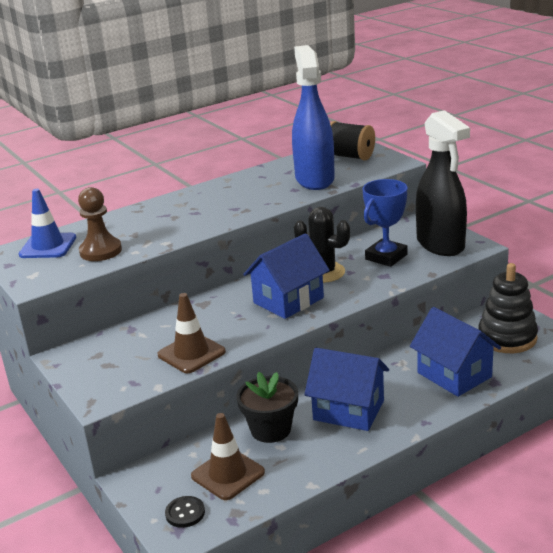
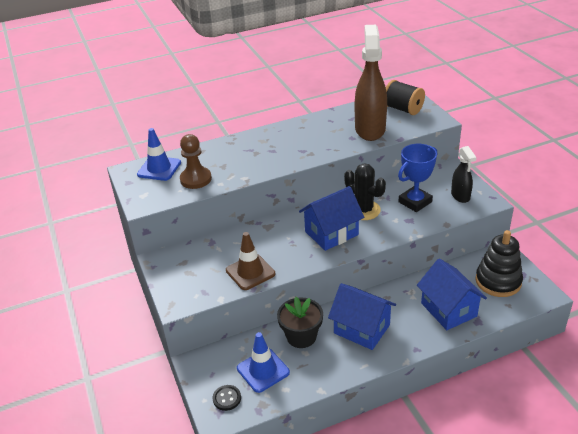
camera: 10 degrees right, 10 degrees up
(228, 474) = (263, 370): brown traffic cone -> blue traffic cone
(314, 179) = (370, 129): blue spray bottle -> brown spray bottle
(440, 244) = (460, 196): black spray bottle -> black spray bottle, size x0.53

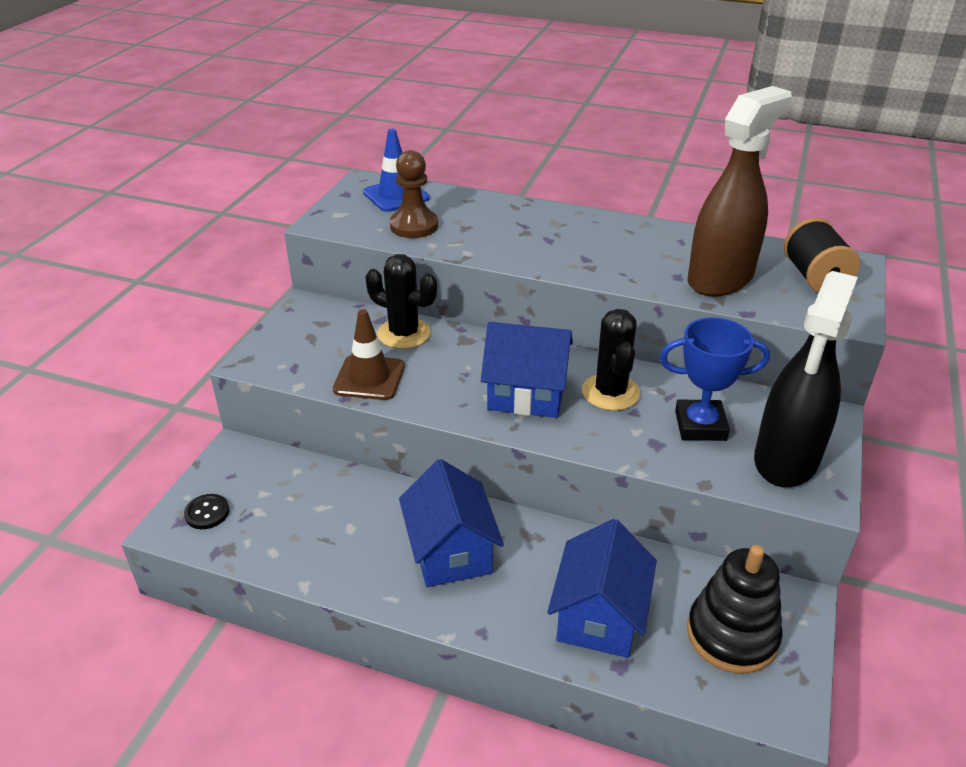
camera: 40 degrees right, 0 degrees up
(234, 241) = (404, 334): none -> black cactus
(263, 370) = (281, 512): blue traffic cone -> none
(301, 336) = (372, 506): black flower pot -> none
(460, 196) = (786, 460): black spray bottle -> black spray bottle, size x1.88

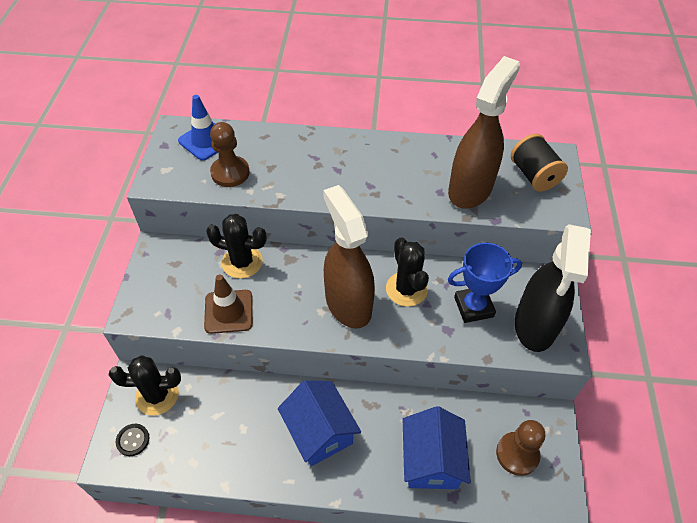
camera: 15 degrees left, 15 degrees up
(254, 472) = (157, 395): none -> black cactus
(526, 394) = (348, 303): blue house -> brown spray bottle
(732, 635) = (517, 454): black stacking toy -> brown pawn

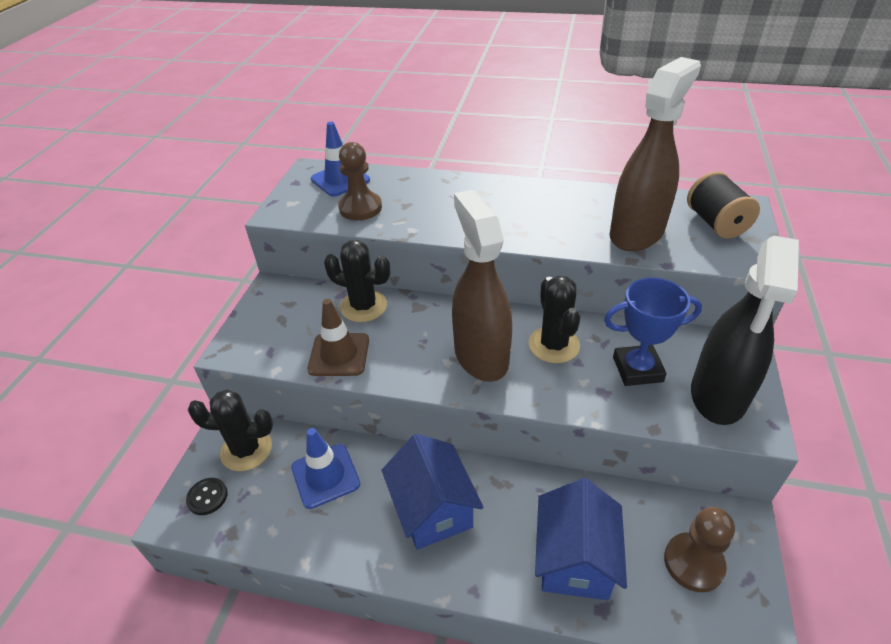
camera: 10 degrees right, 10 degrees down
(228, 412) = (325, 476): none -> blue traffic cone

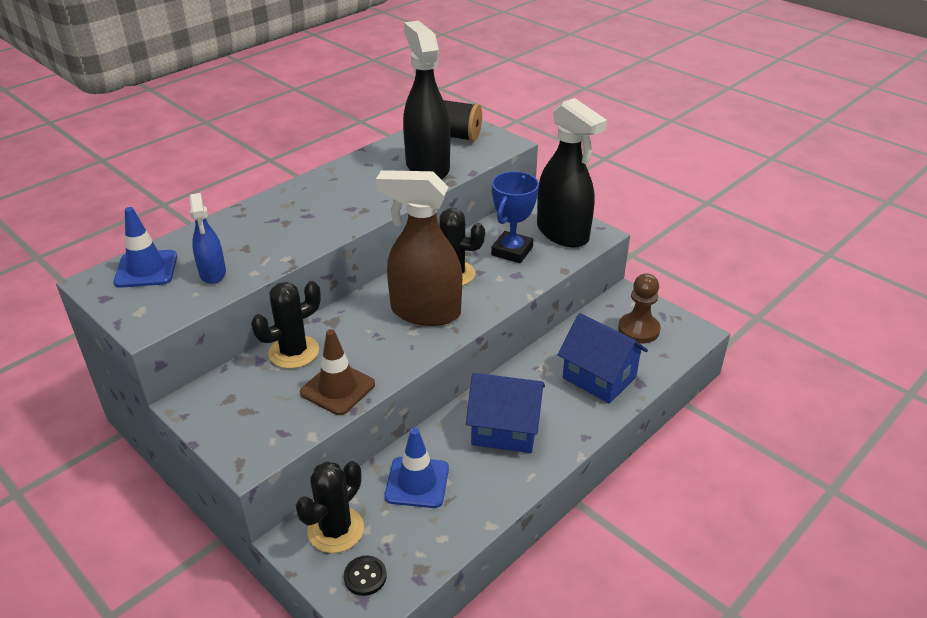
camera: 60 degrees left, 5 degrees down
(360, 208) = (212, 273): brown pawn -> blue spray bottle
(637, 233) = (427, 167): brown spray bottle -> black spray bottle

